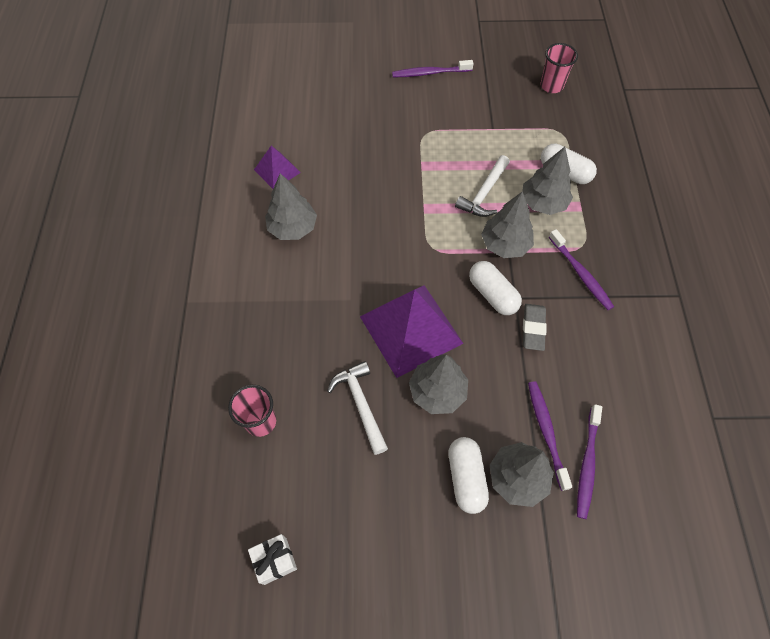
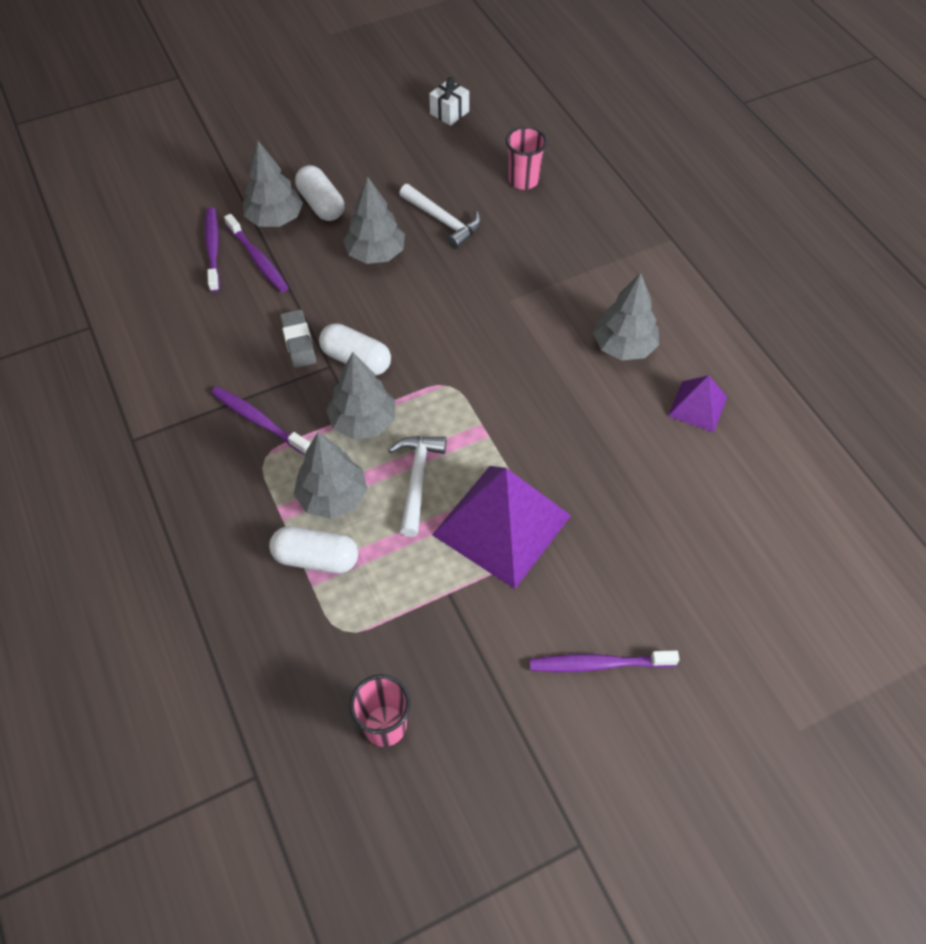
camera: 155 degrees right, 5 degrees down
(411, 329) = (429, 295): purple pyramid -> purple pyramid (502, 525)
(430, 73) = (598, 664): purple toothbrush -> purple toothbrush turned 150 degrees counterclockwise

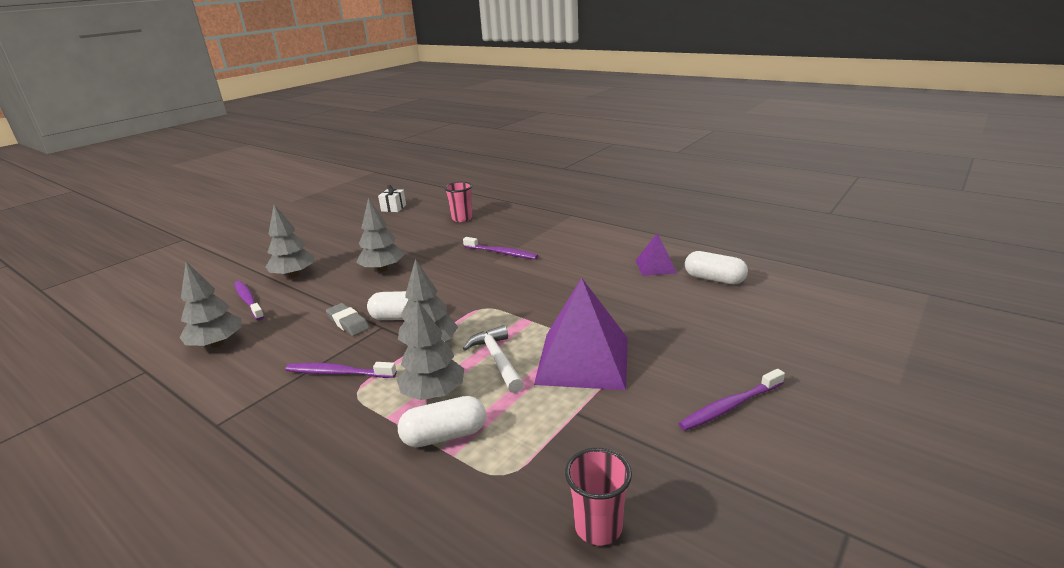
camera: 25 degrees left, 30 degrees down
(258, 259) = (290, 295): purple toothbrush -> purple toothbrush (501, 253)
(321, 204) = (327, 260): white capsule -> white capsule (714, 279)
(443, 221) = (421, 245): white hammer -> none
(624, 347) = (585, 258): grey tree -> grey tree (217, 344)

